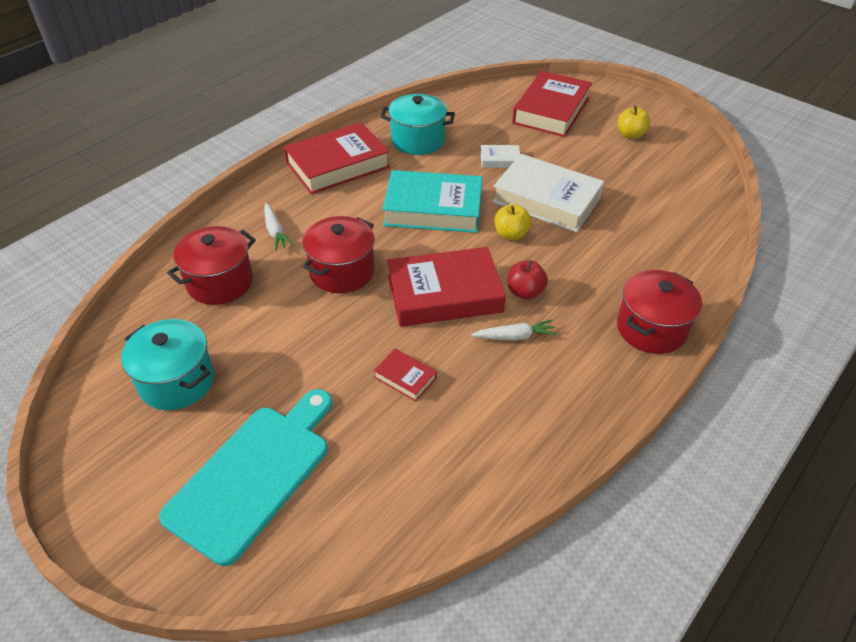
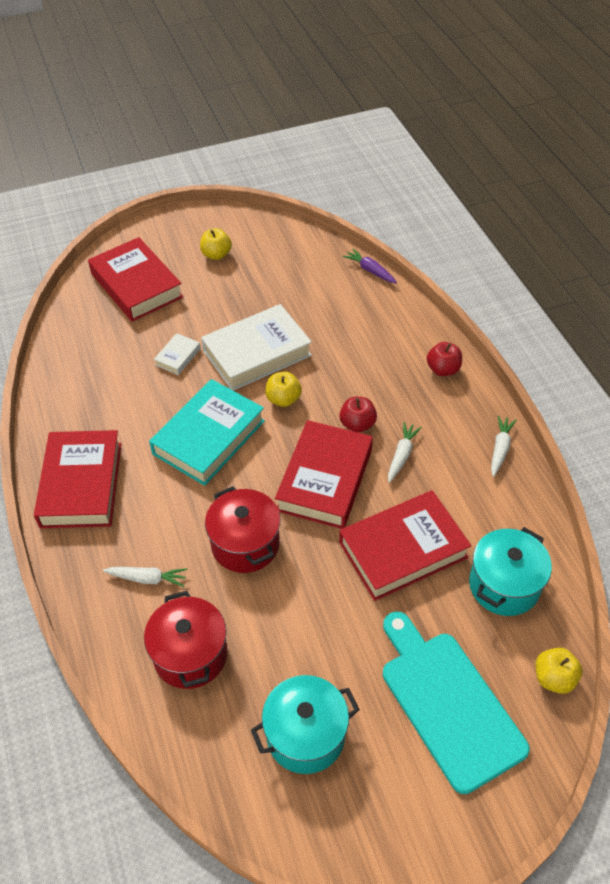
camera: 60 degrees left, 5 degrees up
(326, 561) = (554, 678): none -> yellow apple
(405, 378) = (403, 550): red book -> red book, size x2.23
(417, 140) = (96, 403): turquoise pot -> turquoise pot (504, 585)
(589, 412) = (500, 449): none -> white carrot
(651, 328) = (443, 369): red pot -> red apple
(722, 230) = (370, 270): none -> purple carrot

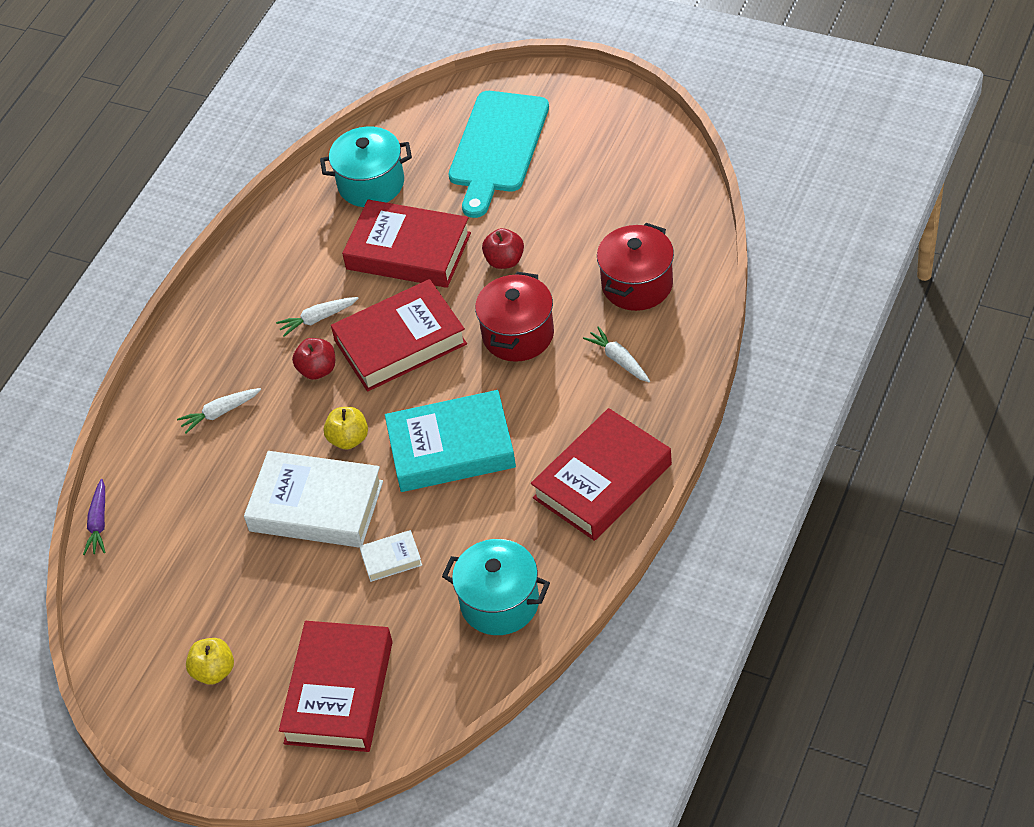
camera: 130 degrees left, 0 degrees up
(305, 735) = (608, 188): turquoise pot -> turquoise pot (500, 602)
(443, 369) = (184, 367): red apple -> red apple (504, 261)
(500, 449) = (239, 271): white carrot -> white carrot (220, 413)
(554, 678) = (415, 117): yellow apple -> none

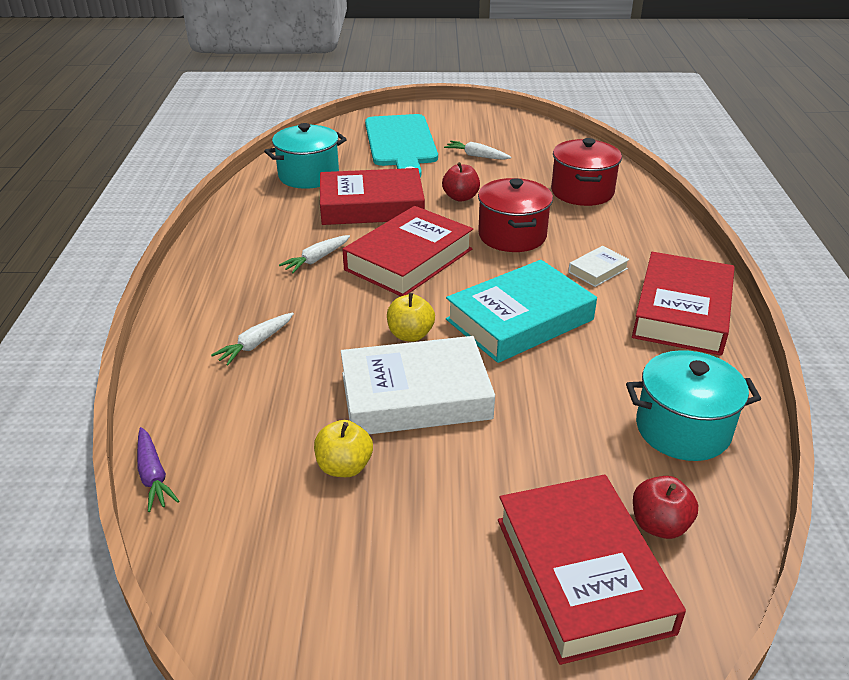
camera: 30 degrees left, 15 degrees down
(214, 671) = (400, 600): yellow apple -> yellow apple (344, 467)
(317, 370) = (341, 292): red apple -> red apple (659, 525)
(391, 559) = (534, 421): white book -> white book (598, 270)
(619, 360) = (612, 234): white carrot -> white carrot (476, 156)

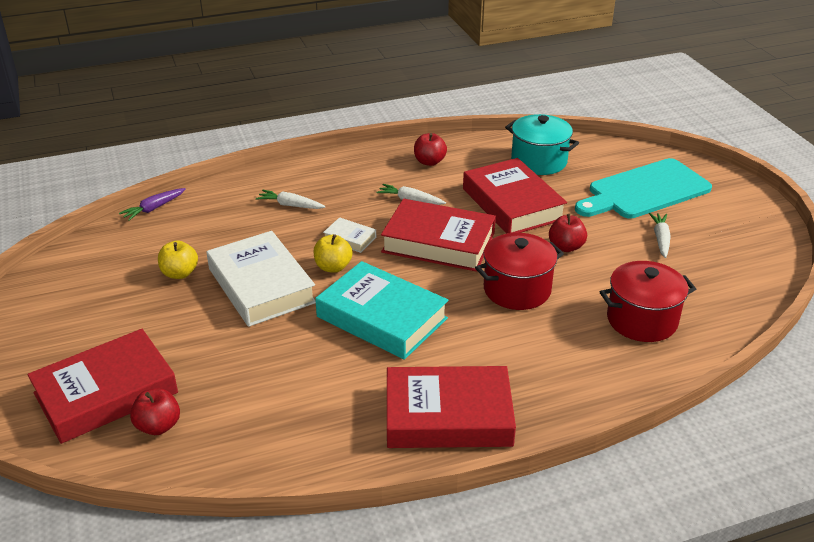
camera: 70 degrees right, 0 degrees up
(250, 232) = (429, 162): none -> red apple
(598, 270) = (489, 351): white book -> white book (350, 238)
(682, 429) = (271, 430): turquoise pot -> none

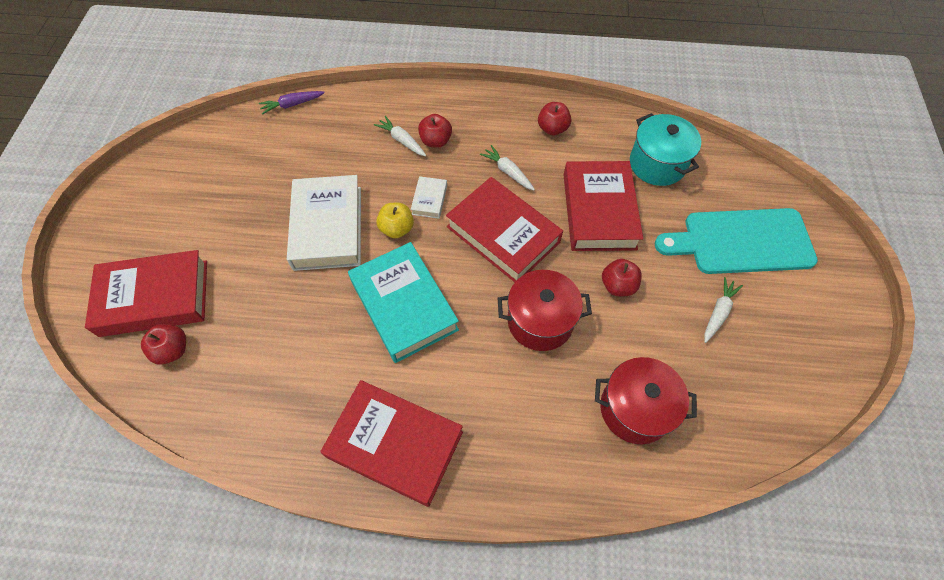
camera: 25 degrees right, 25 degrees up
(180, 273) = (273, 188): yellow apple -> none
(325, 197) = (435, 141): none -> red apple
(350, 238) = (429, 200): white book -> white book turned 45 degrees clockwise

